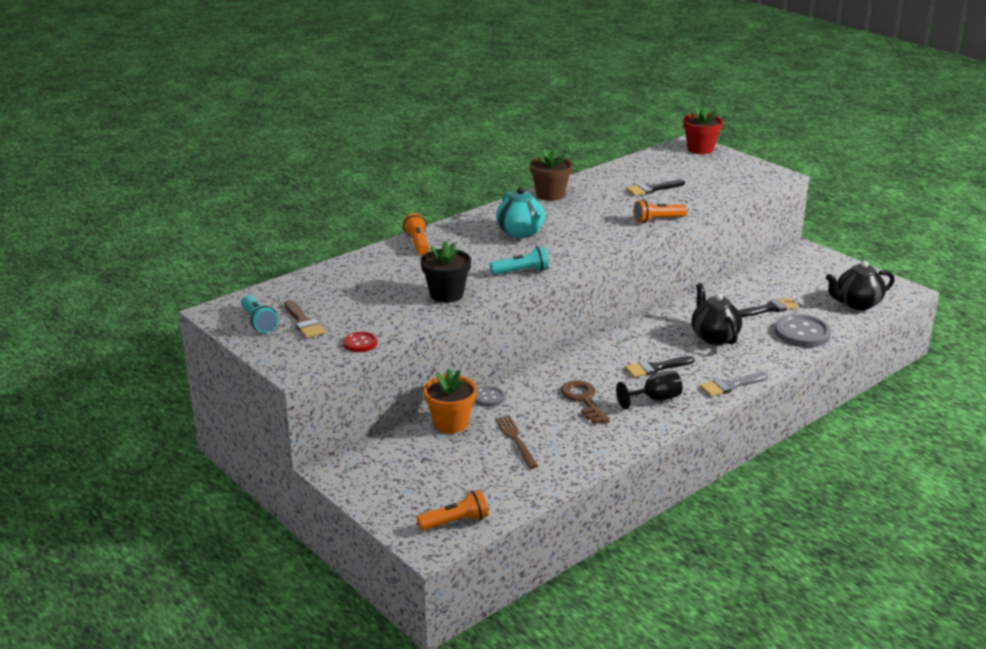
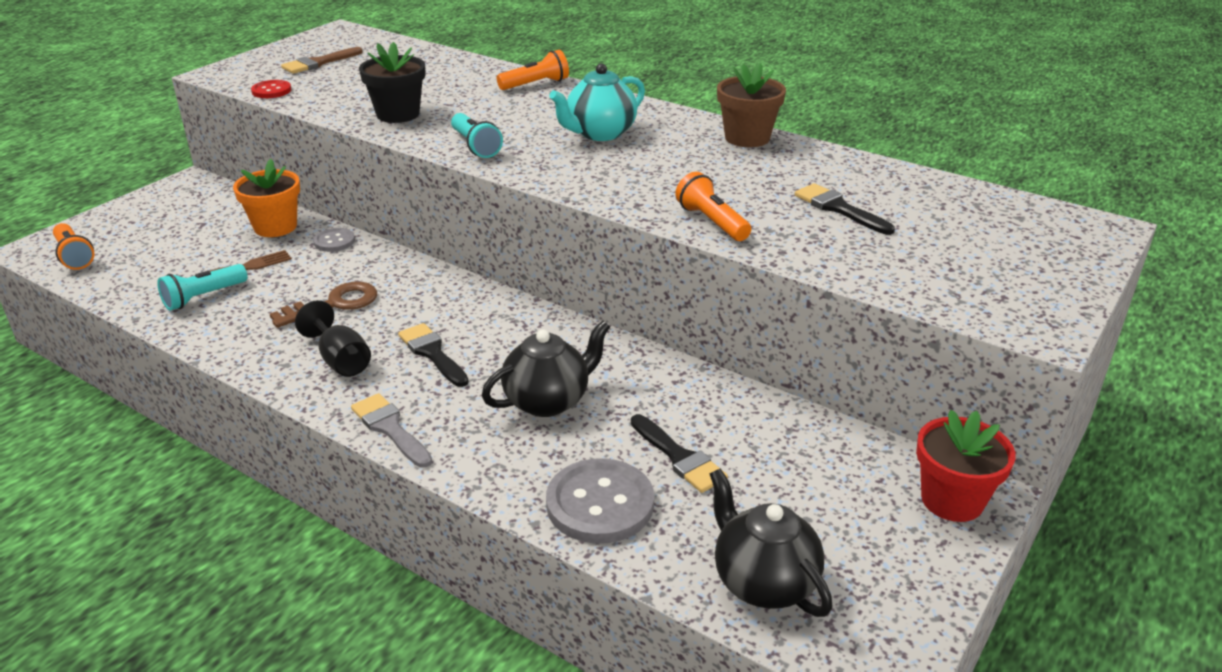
camera: 75 degrees right, 5 degrees up
(258, 322) = (318, 47): turquoise flashlight -> turquoise flashlight (203, 297)
(700, 149) = (1080, 238): red flower pot -> red flower pot (952, 500)

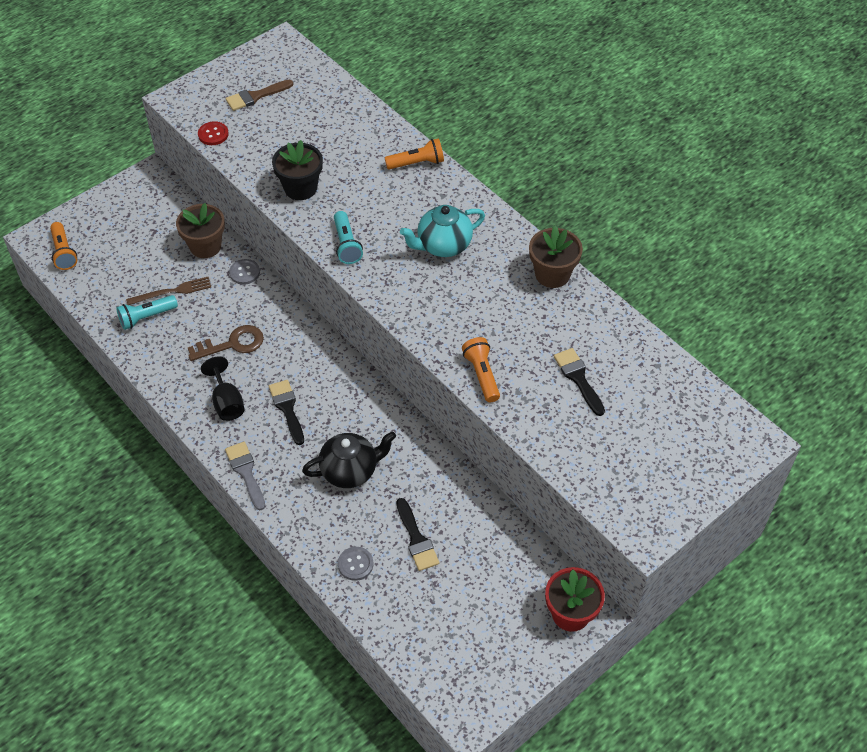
camera: 15 degrees right, 20 degrees up
(275, 227) = (205, 246): orange flower pot -> brown flower pot
(600, 504) = (355, 564): grey button -> grey button, size x0.53
(763, 582) = (429, 644): black teapot -> none

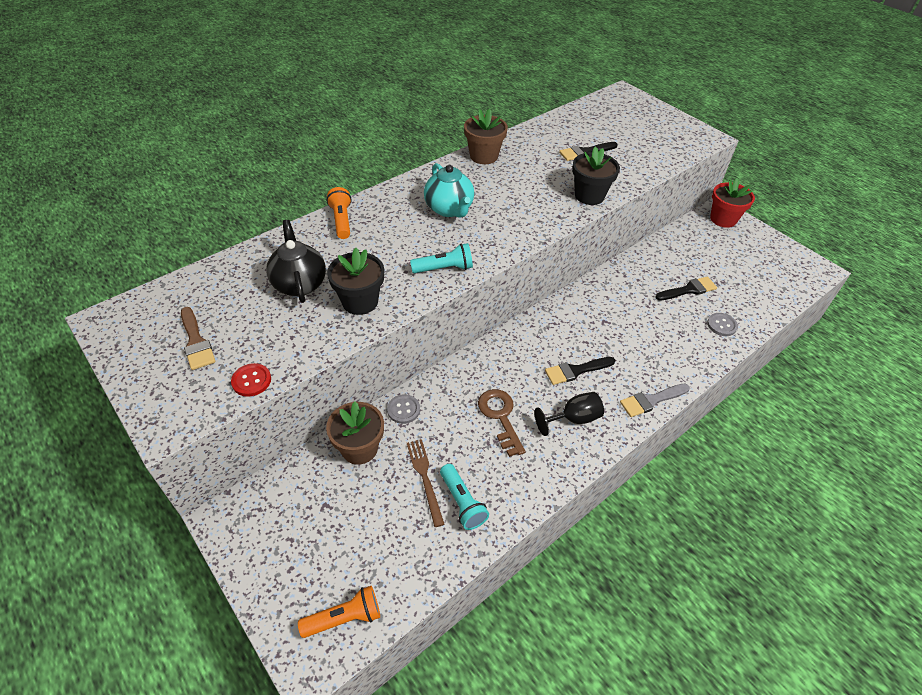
camera: 90 degrees left, 5 degrees down
(350, 471) = (634, 327): black teapot -> black teapot (299, 283)
(482, 375) = (589, 195): orange flashlight -> black flower pot

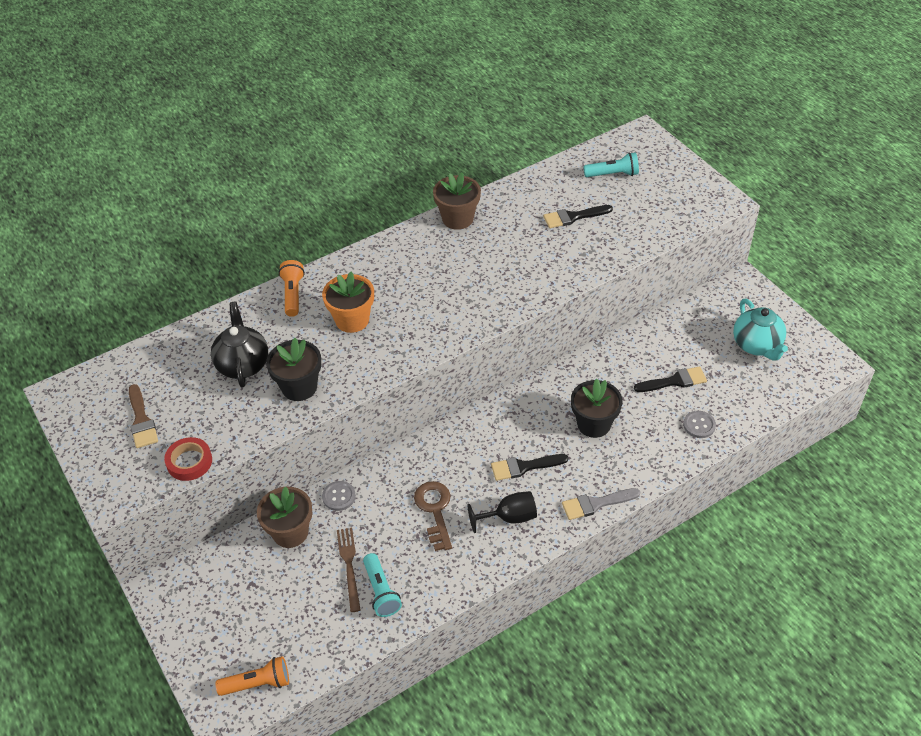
camera: 10 degrees right, 0 degrees up
(251, 381) = (189, 462): red button -> red tape
(402, 240) = (352, 320): none -> orange flower pot
(444, 268) = (388, 355): turquoise flashlight -> turquoise flashlight (613, 174)
(449, 209) = (407, 285): turquoise teapot -> turquoise teapot (757, 346)
(589, 195) = (563, 274): black flower pot -> black flower pot (594, 424)
(723, 219) = (744, 294): red flower pot -> none

